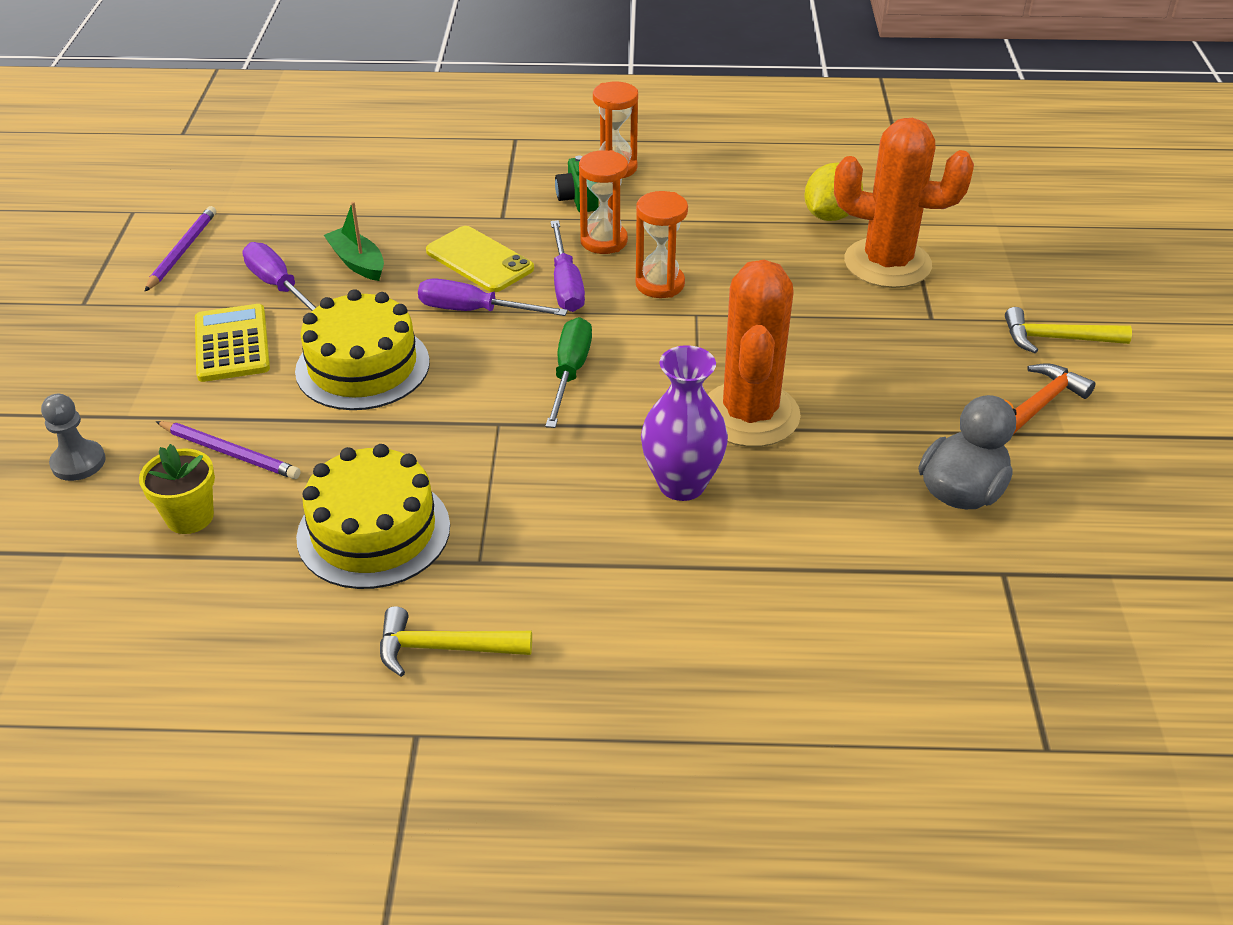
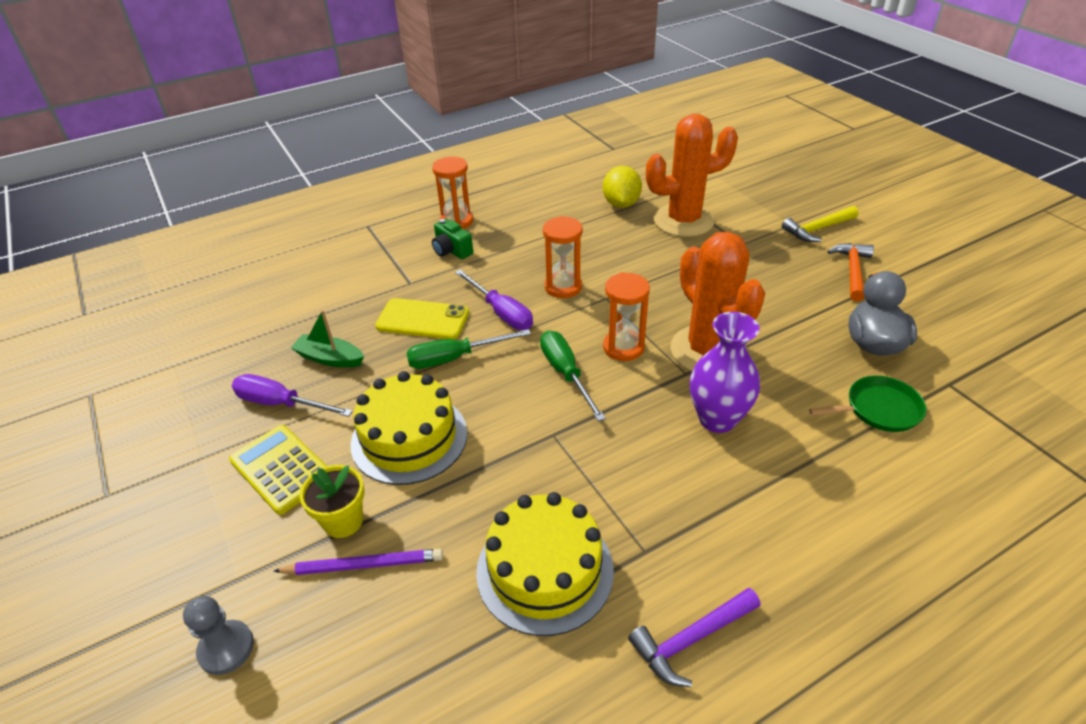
camera: 30 degrees left, 0 degrees up
(182, 251) = (166, 409): purple pencil -> none
(190, 517) = (379, 643): yellow flower pot -> yellow flower pot (343, 521)
(444, 648) = (691, 640): yellow hammer -> purple hammer
(474, 311) = (455, 358): purple screwdriver -> green screwdriver
(604, 241) = (497, 272): orange hourglass -> orange hourglass (623, 347)
(879, 558) = (879, 409): none -> green pan

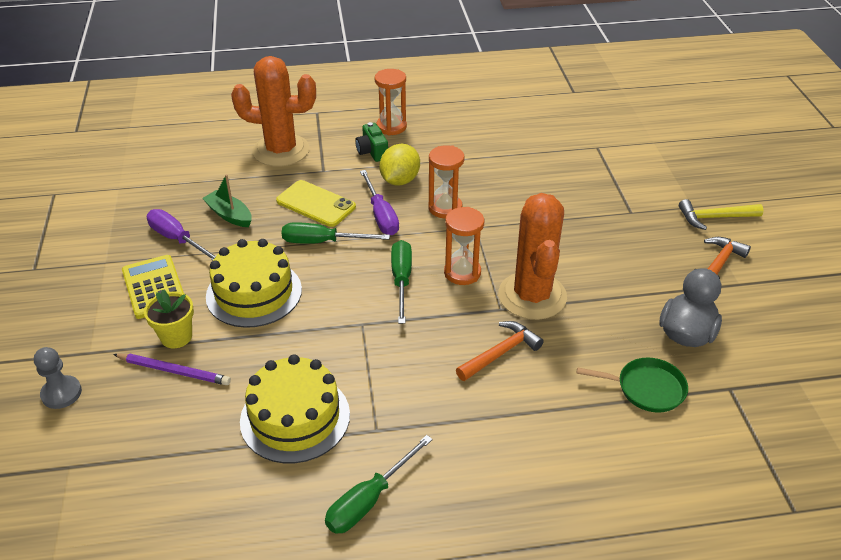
camera: 20 degrees right, 0 degrees up
(621, 204) = (544, 147): yellow lemon -> yellow lemon (400, 180)
(683, 221) = (591, 177): orange cactus -> orange cactus (281, 150)
(691, 640) = (369, 500): purple hammer -> green screwdriver
(717, 419) = (500, 353): purple vase -> orange hammer

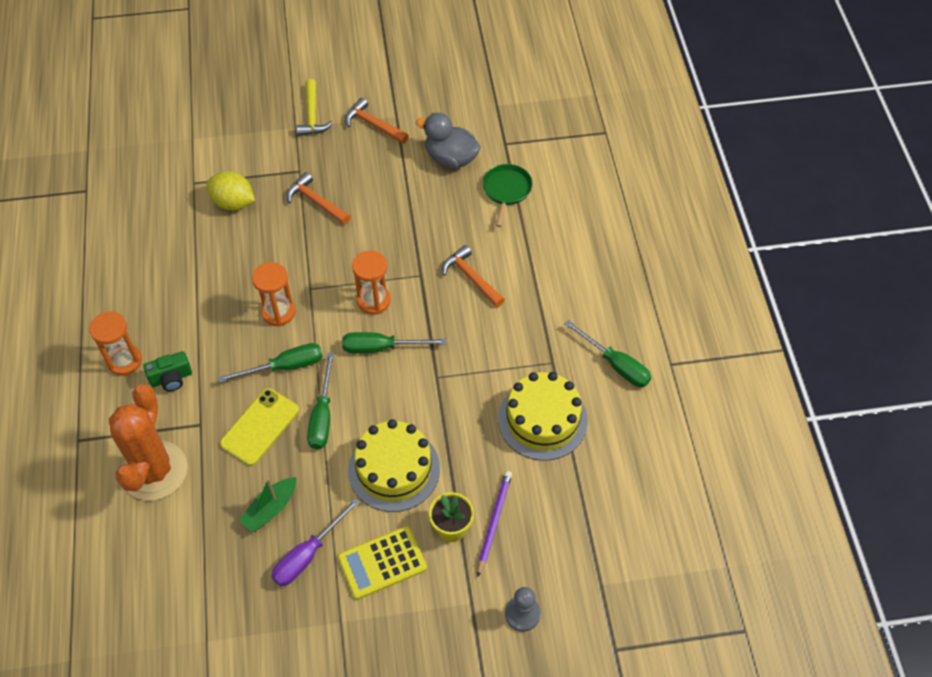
camera: 90 degrees left, 15 degrees up
(381, 215) = (285, 367): purple screwdriver -> green screwdriver
(400, 180) = (228, 351): yellow lemon -> yellow lemon (233, 203)
(532, 296) = (405, 252): orange cactus -> none
(590, 226) = (316, 202): none -> orange hammer

